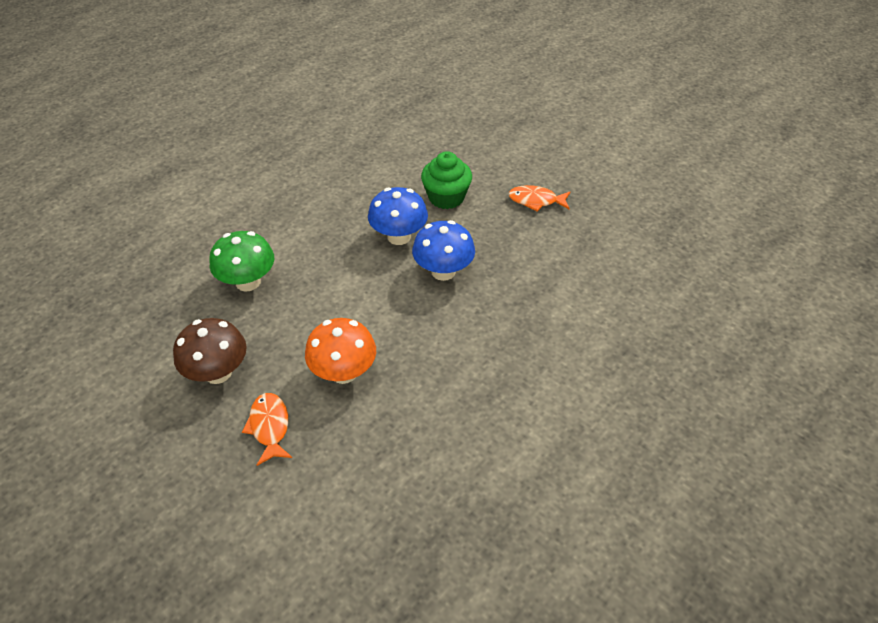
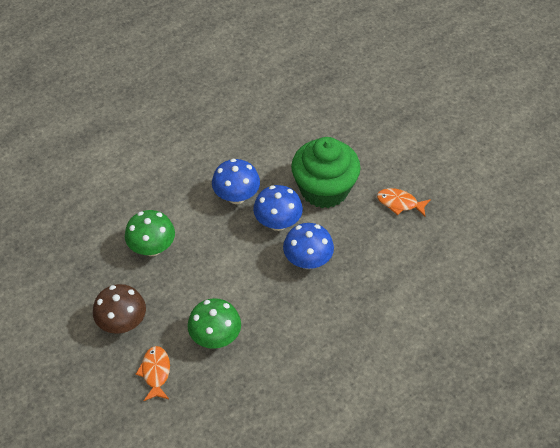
camera: 10 degrees right, 5 degrees up
(344, 216) = (236, 196): none -> blue mushroom
(344, 372) = (215, 337): orange mushroom -> green mushroom
(446, 197) = (324, 189): green cupcake -> green cupcake, size x1.58

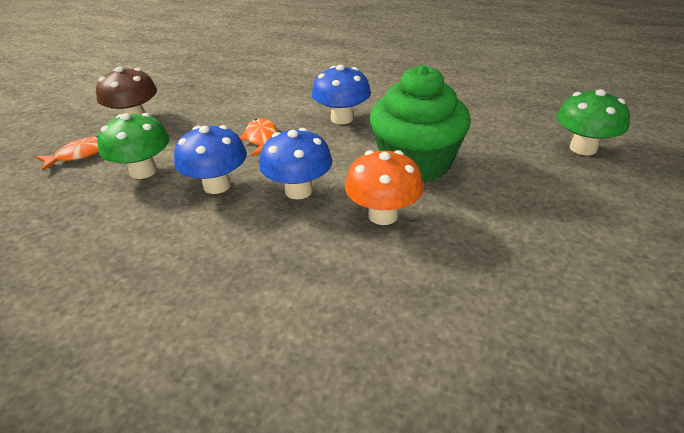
camera: 60 degrees right, 15 degrees down
(152, 248) = (235, 102): green mushroom -> green mushroom (583, 148)
(278, 222) = (334, 152): blue mushroom -> blue mushroom (217, 185)
(362, 233) = (383, 215): none -> orange mushroom
(399, 203) = (469, 228): orange fish -> orange fish (261, 139)

